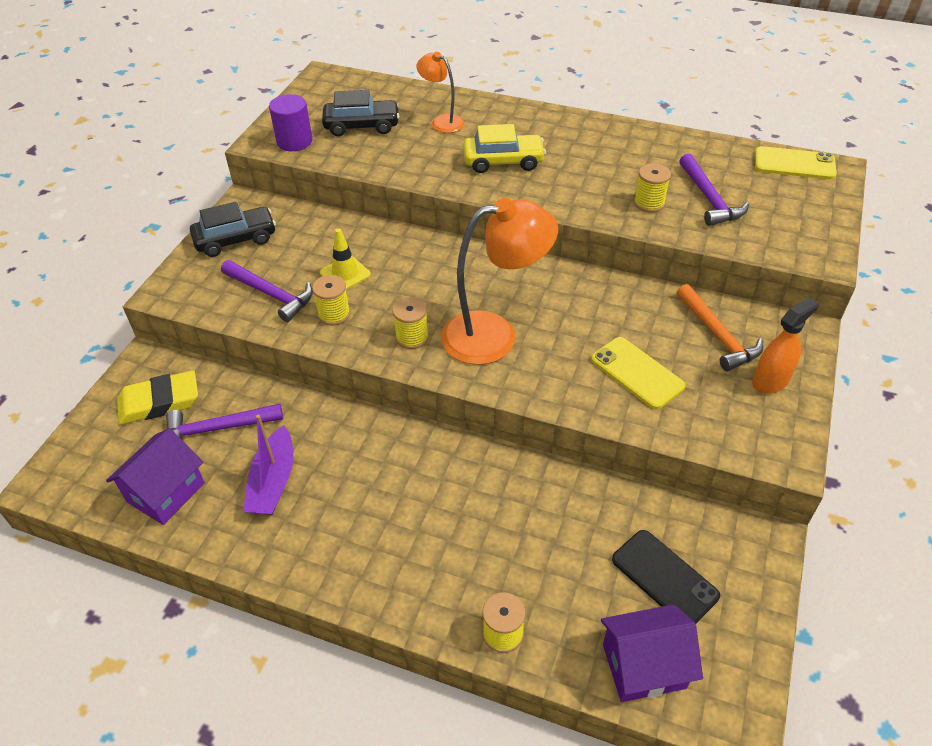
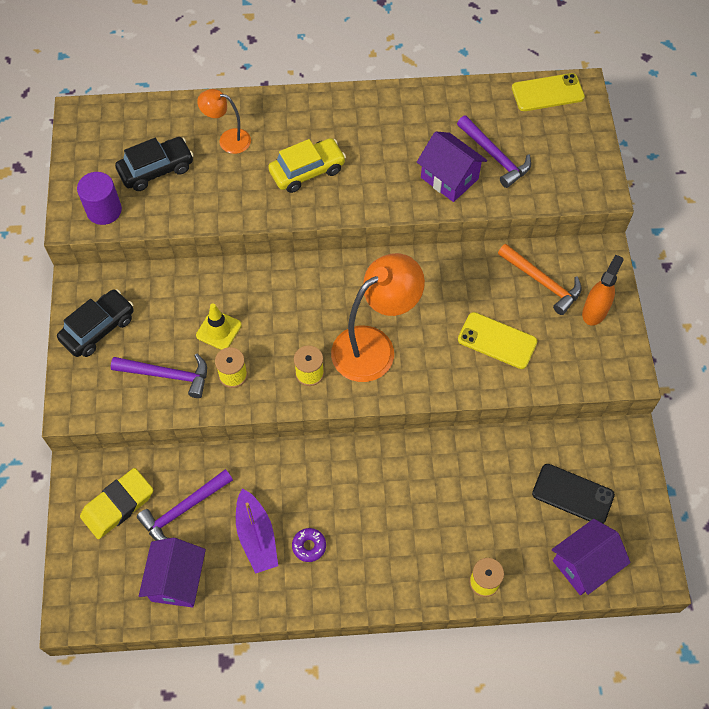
camera: 25 degrees left, 15 degrees up
(322, 513) = (309, 546): none -> purple donut
(649, 203) = (449, 178): yellow spool -> purple house

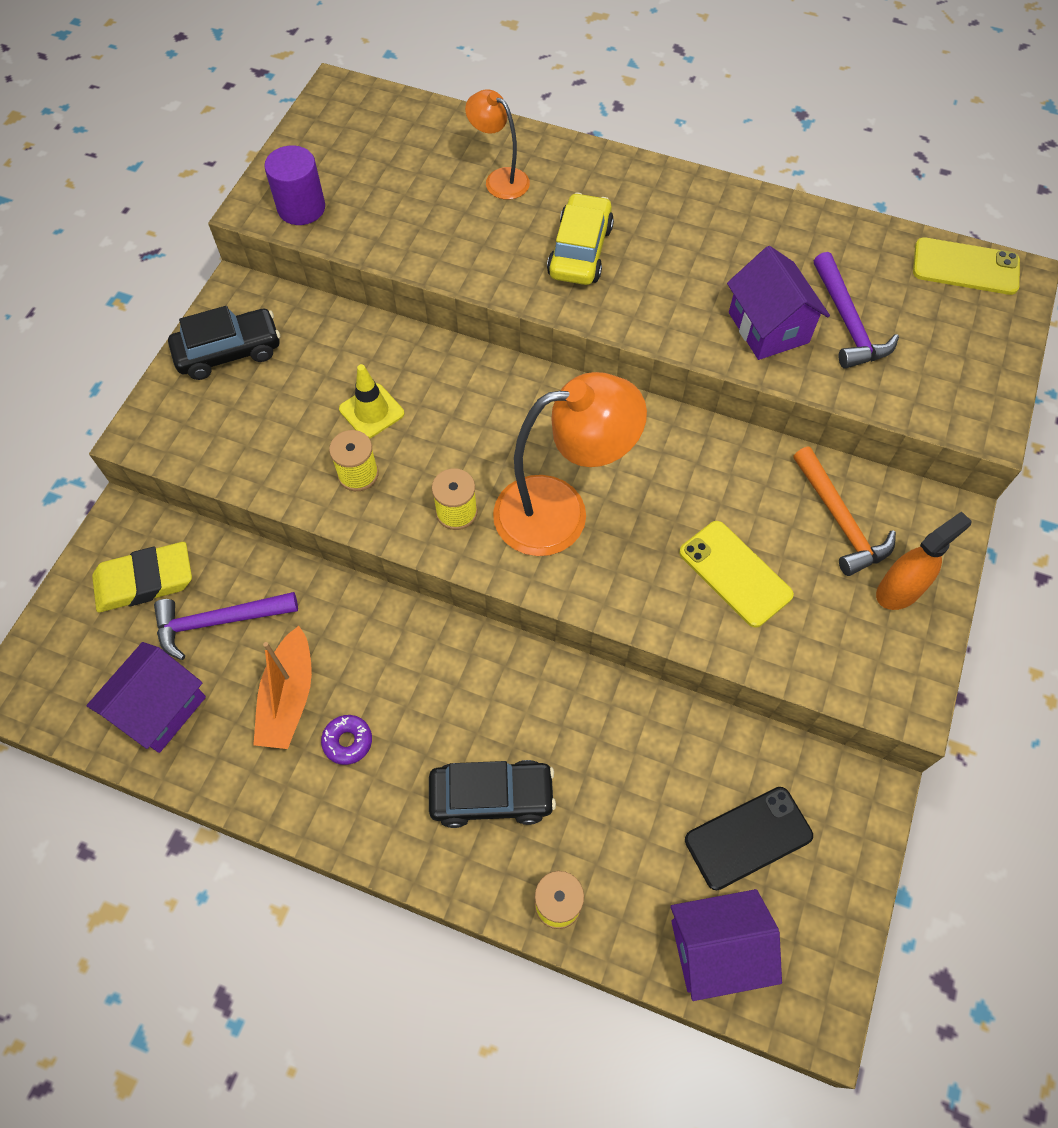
camera: 25 degrees right, 0 degrees up
(156, 169) = (391, 183): black car -> black car (492, 796)
(167, 375) = (278, 441): purple hammer -> none
(256, 536) = (288, 697): purple boat -> orange boat
(307, 171) = (580, 251): yellow car -> yellow car turned 75 degrees counterclockwise
(573, 494) = (748, 837): black phone -> black phone turned 75 degrees counterclockwise

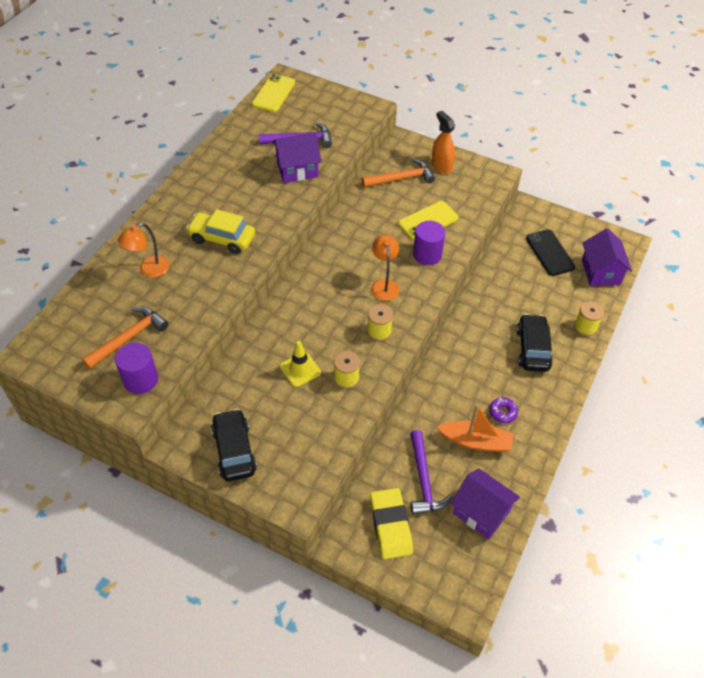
camera: 85 degrees left, 10 degrees down
(372, 182) = (129, 338): none -> orange hammer
(560, 512) = (384, 285): orange lamp -> orange lamp, size x0.53
(646, 576) = (427, 254): none -> purple cylinder

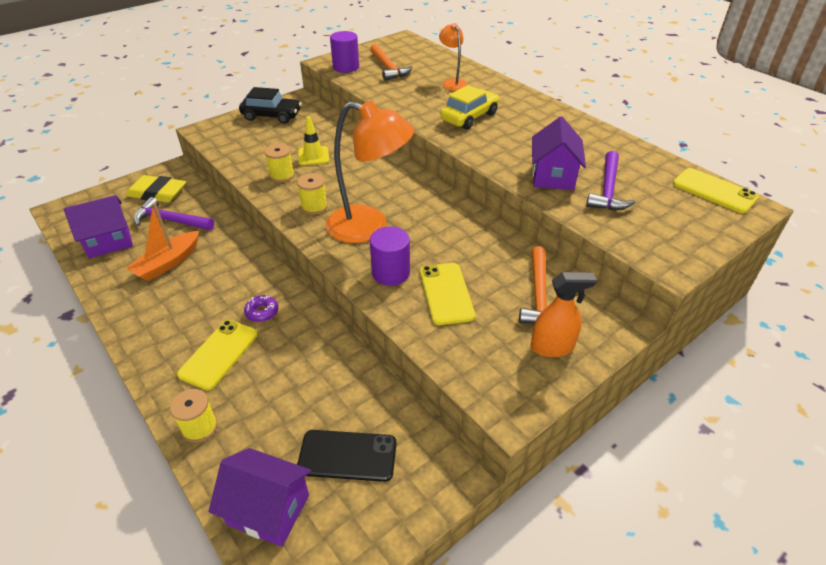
camera: 115 degrees right, 10 degrees down
(384, 285) = (369, 227): orange lamp -> orange lamp, size x1.87
(502, 412) = (174, 294): purple donut -> purple donut (262, 312)
(532, 349) = (219, 354): black car -> yellow phone

